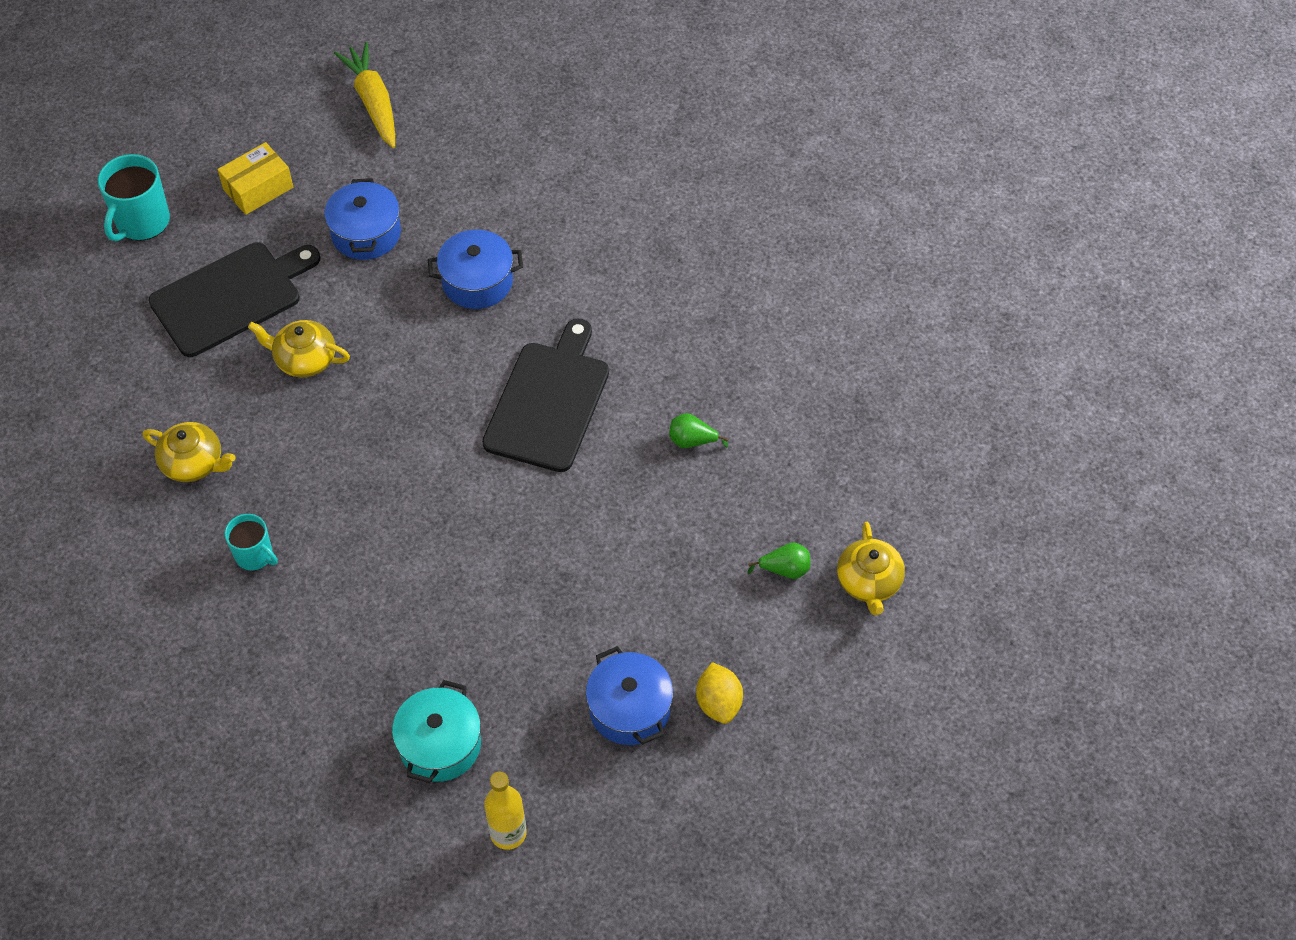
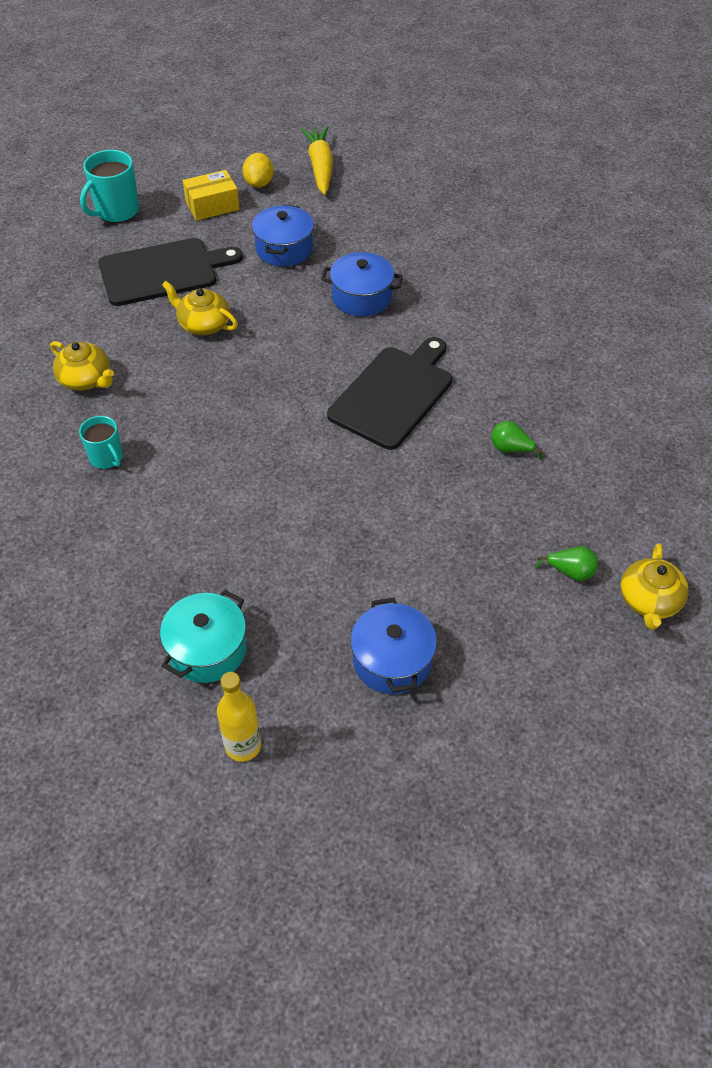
camera: 15 degrees right, 5 degrees down
(718, 703) = (478, 675): yellow lemon -> yellow lemon (259, 183)

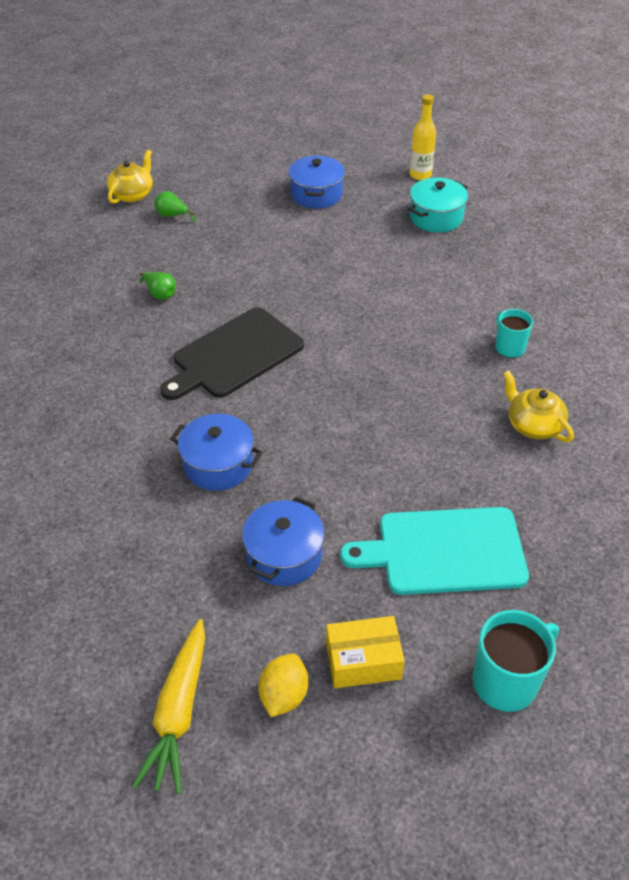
camera: 165 degrees left, 5 degrees down
(163, 272) = (444, 551): black cutting board -> turquoise cutting board
(203, 324) = (404, 465): yellow teapot -> none

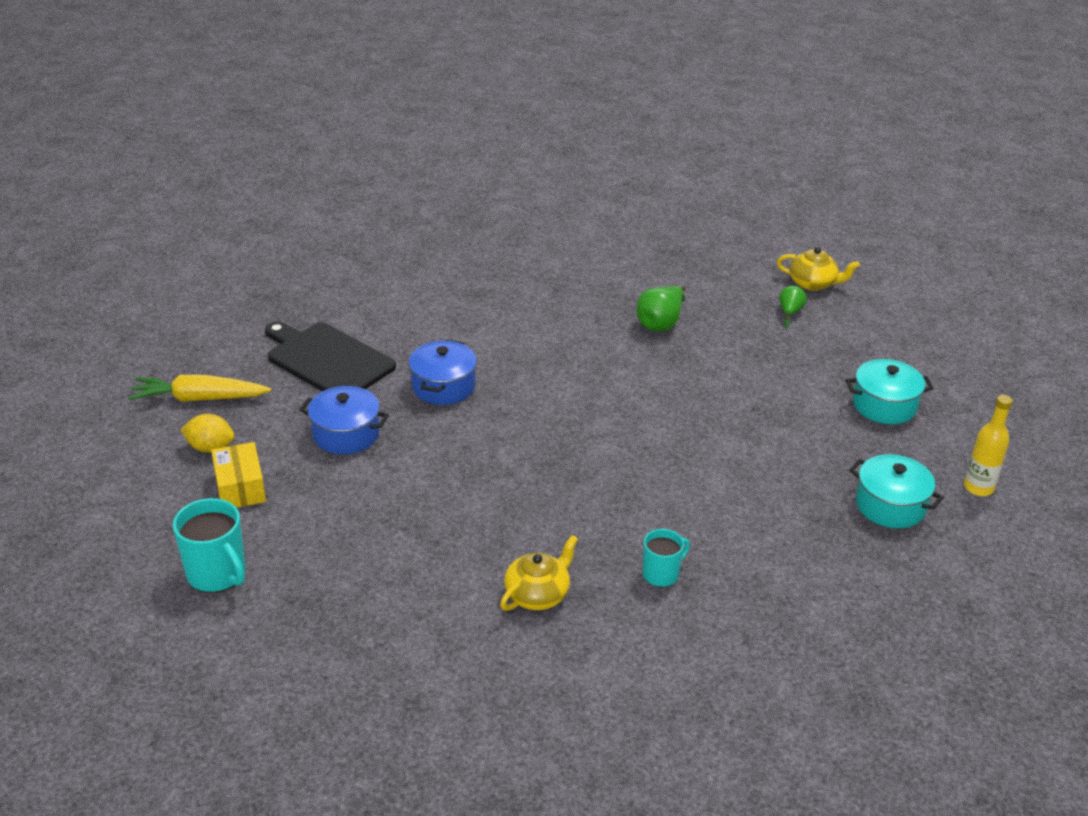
camera: 80 degrees right, 10 degrees down
(160, 294) = (660, 323): green pear -> green pear, size x1.62
(234, 355) = (587, 378): black cutting board -> black cutting board (327, 359)
(316, 194) = (884, 405): blue pot -> turquoise pot
(444, 551) = (358, 531): turquoise cutting board -> none

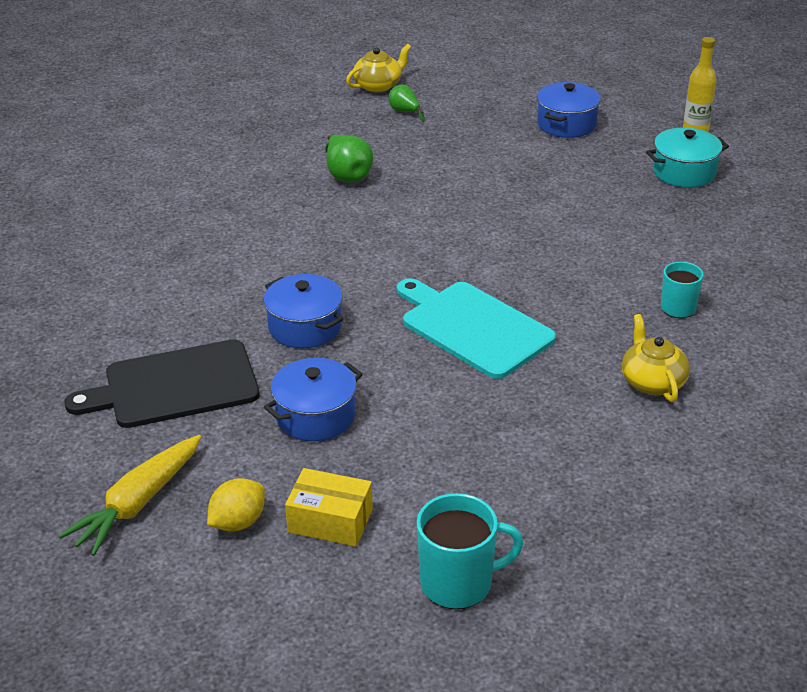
camera: 55 degrees left, 0 degrees up
(520, 467) = (473, 327): none -> turquoise cutting board
(884, 405) = (566, 124): turquoise pot -> blue pot

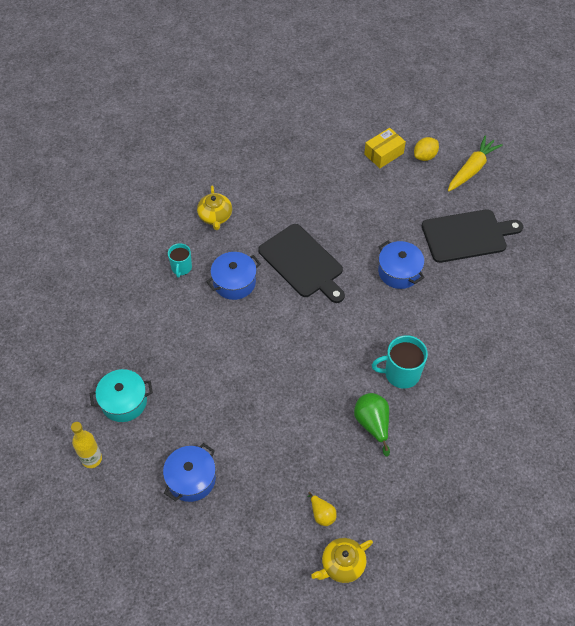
camera: 175 degrees left, 20 degrees up
(315, 416) = (391, 210): blue pot -> blue pot (234, 282)
(330, 521) = (384, 154): yellow box -> yellow box turned 60 degrees counterclockwise
(405, 112) = (322, 514): green pear -> yellow pear
(458, 583) = (331, 122): turquoise mug -> turquoise mug (401, 373)
(473, 327) = (302, 263): turquoise cutting board -> black cutting board

